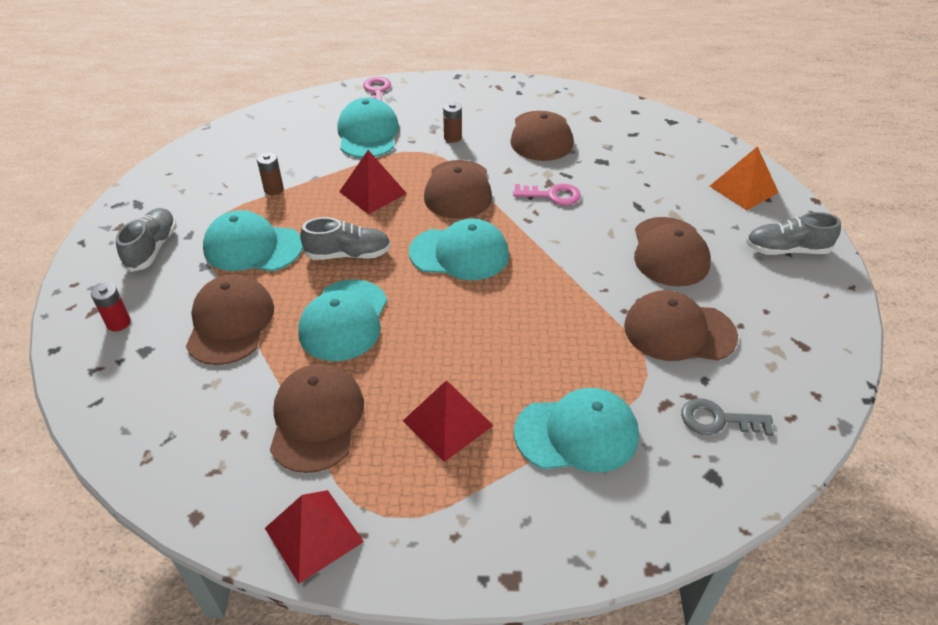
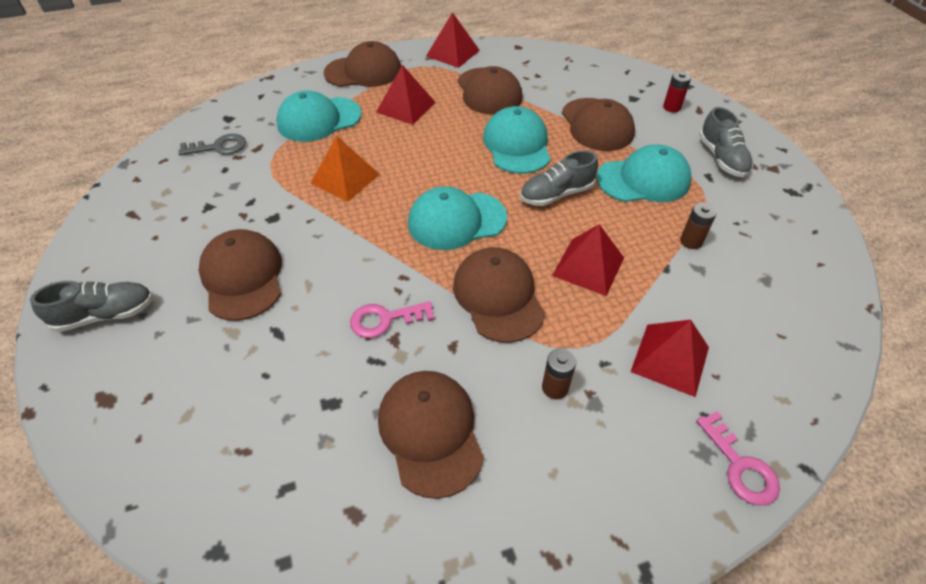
camera: 160 degrees right, 5 degrees up
(368, 133) = (670, 359): turquoise cap -> red pyramid
(679, 331) = (241, 200): brown cap -> brown cap (363, 71)
(743, 189) = (128, 405): orange pyramid -> orange pyramid (345, 178)

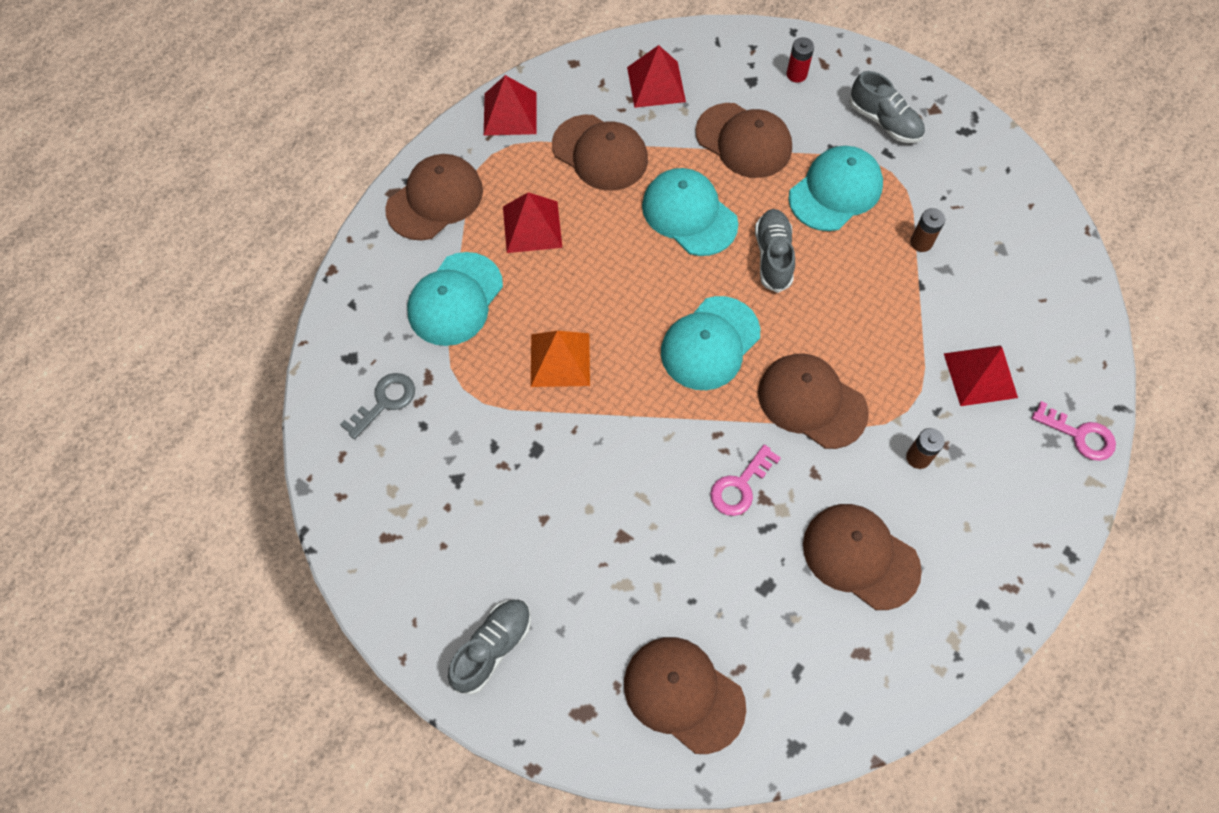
camera: 35 degrees left, 15 degrees up
(242, 277) = (576, 529): brown cap -> brown cap (683, 694)
(556, 194) = (773, 256): grey shoe -> grey shoe turned 150 degrees clockwise
(588, 266) = (859, 323): red pyramid -> red pyramid (656, 84)

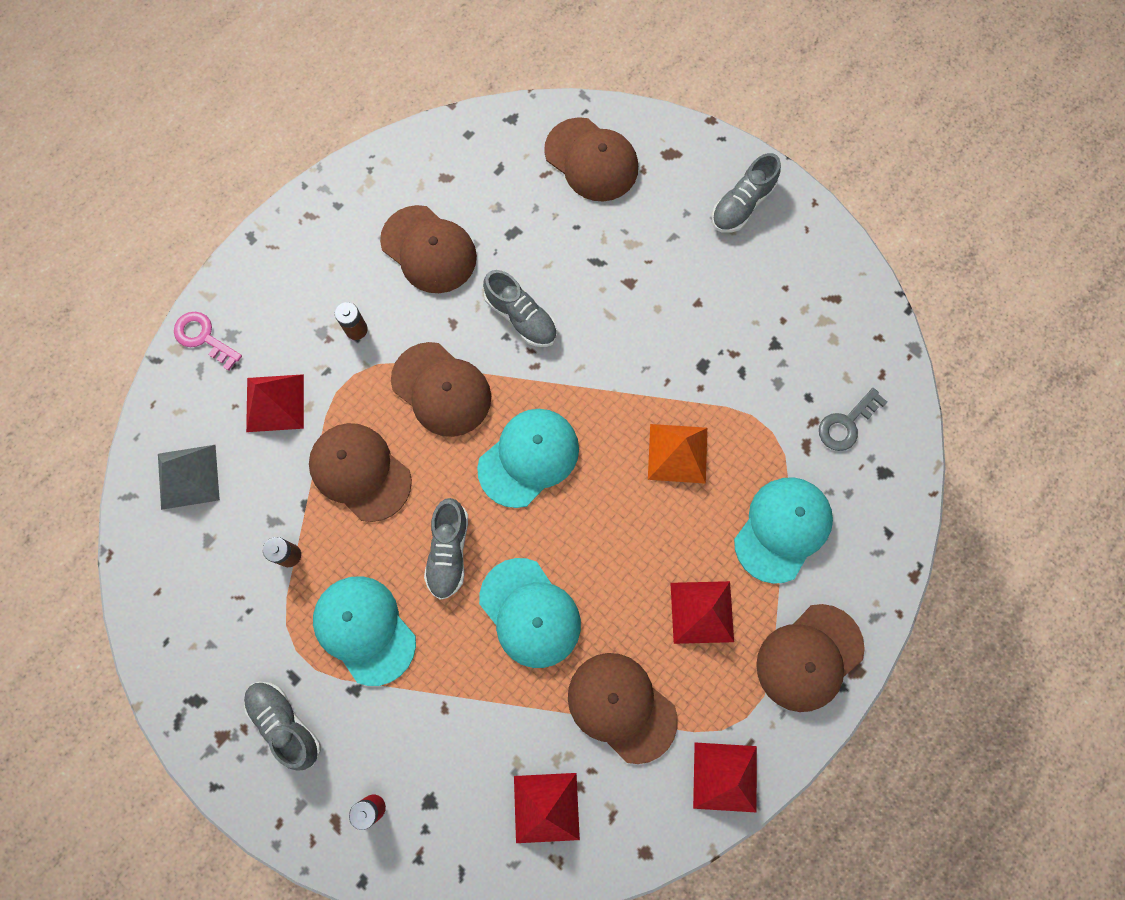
camera: 175 degrees left, 10 degrees up
(740, 486) = (521, 317): pink key -> grey shoe
(744, 141) = (454, 710): brown cap -> brown cap (360, 472)
(835, 191) = (364, 629): turquoise cap -> turquoise cap turned 90 degrees clockwise
(1041, 300) = (188, 476): none -> grey pyramid

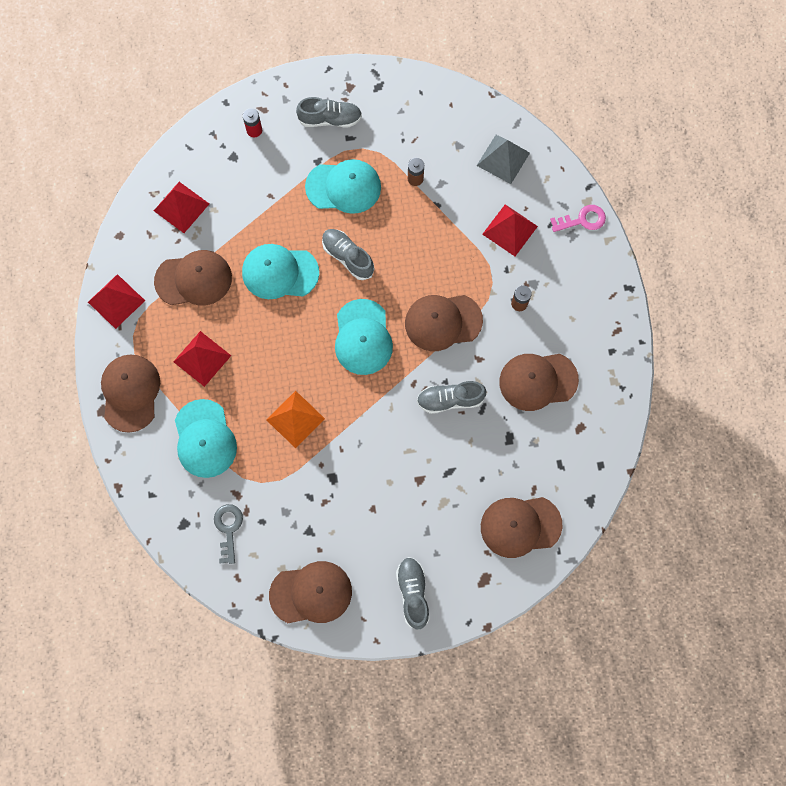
camera: 130 degrees right, 0 degrees up
(360, 472) = (431, 245): brown cap -> brown cap (311, 593)

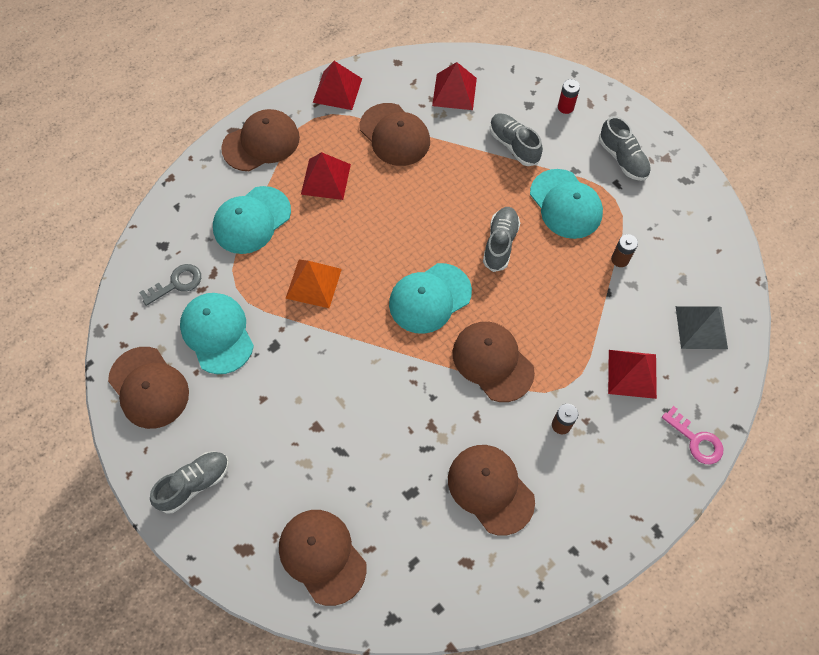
camera: 60 degrees right, 10 degrees down
(280, 272) = (446, 196): turquoise cap -> turquoise cap (217, 333)
(450, 399) = (416, 412): grey shoe -> grey shoe (513, 145)

